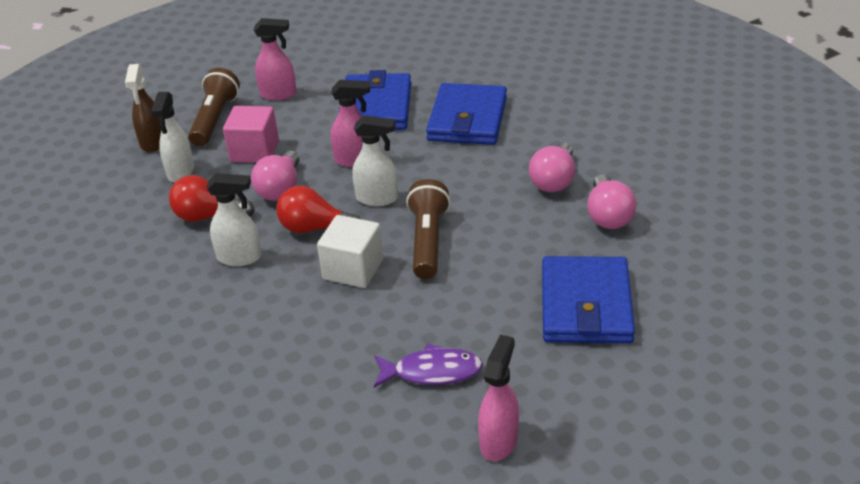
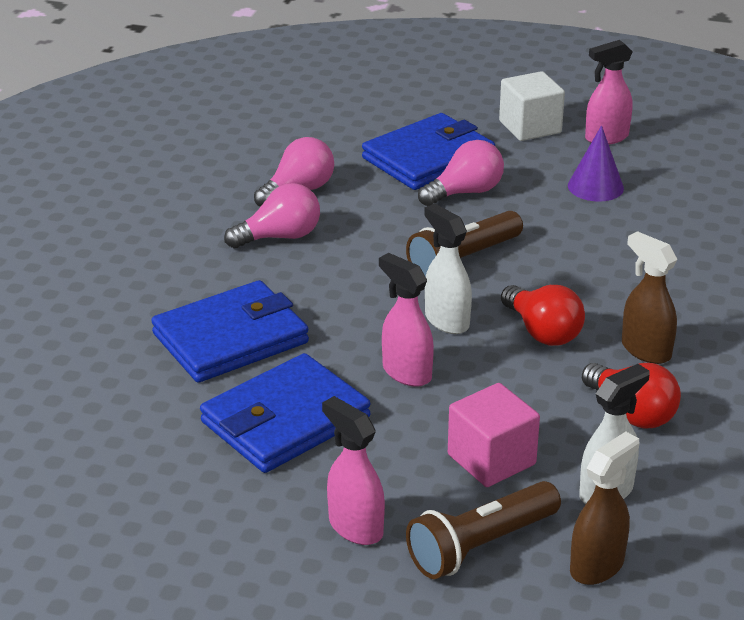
camera: 135 degrees left, 5 degrees down
(240, 257) = (645, 350): white spray bottle -> brown spray bottle
(280, 189) = (522, 393): pink light bulb -> pink light bulb (465, 192)
(353, 269) = (557, 278): white cube -> white cube (530, 127)
(432, 372) = (595, 187): purple fish -> purple cone

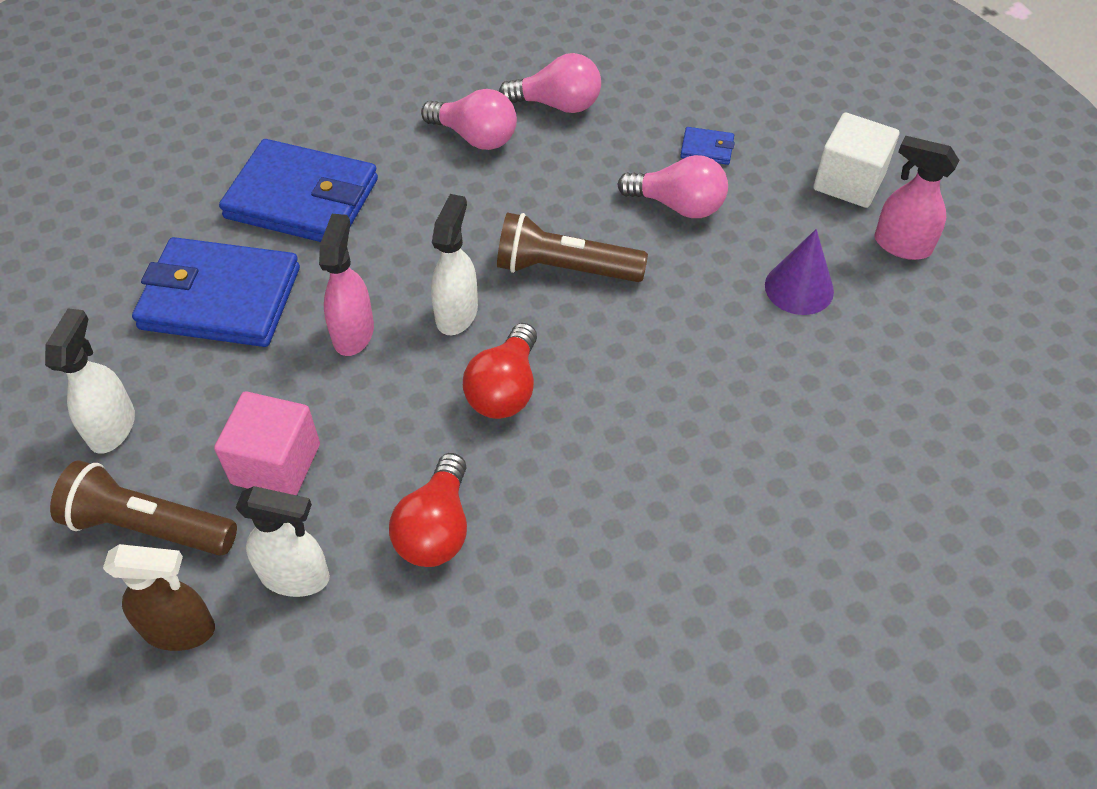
camera: 50 degrees right, 20 degrees up
(355, 527) = (112, 427): pink spray bottle -> white spray bottle
(428, 158) = (707, 148): blue wallet -> blue wallet, size x0.40
(645, 350) = (550, 483): brown spray bottle -> none

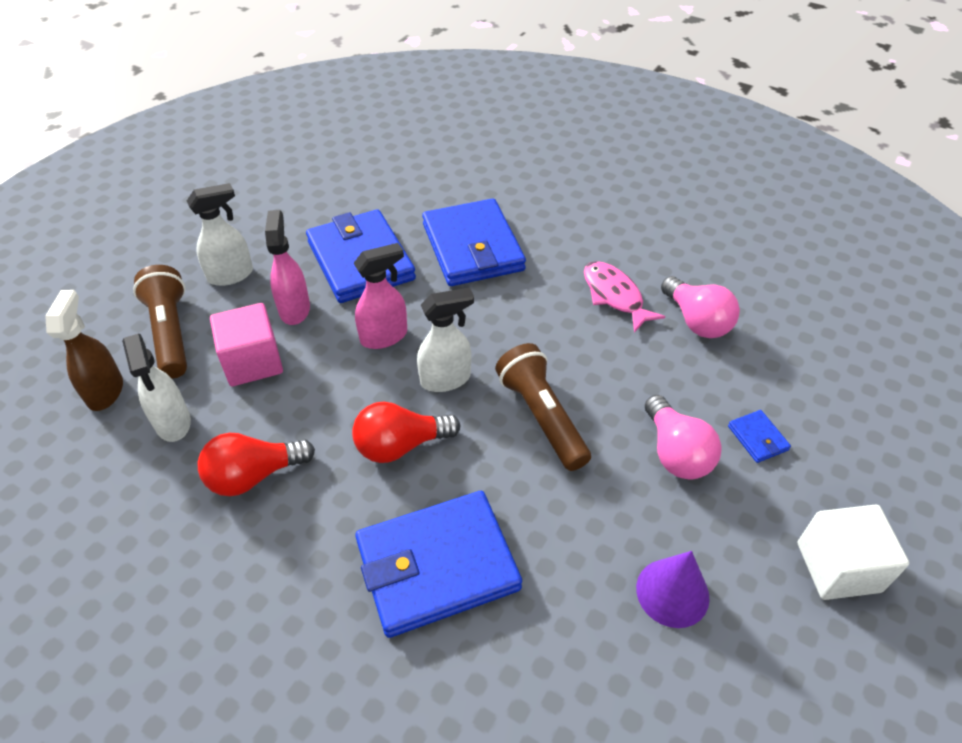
camera: 55 degrees right, 5 degrees down
(180, 629) = (105, 391): brown spray bottle -> brown spray bottle turned 150 degrees counterclockwise
(475, 137) = (614, 296): pink light bulb -> pink fish
(658, 428) = (437, 565): none -> blue wallet
(901, 245) = (808, 655): pink spray bottle -> pink spray bottle (294, 309)

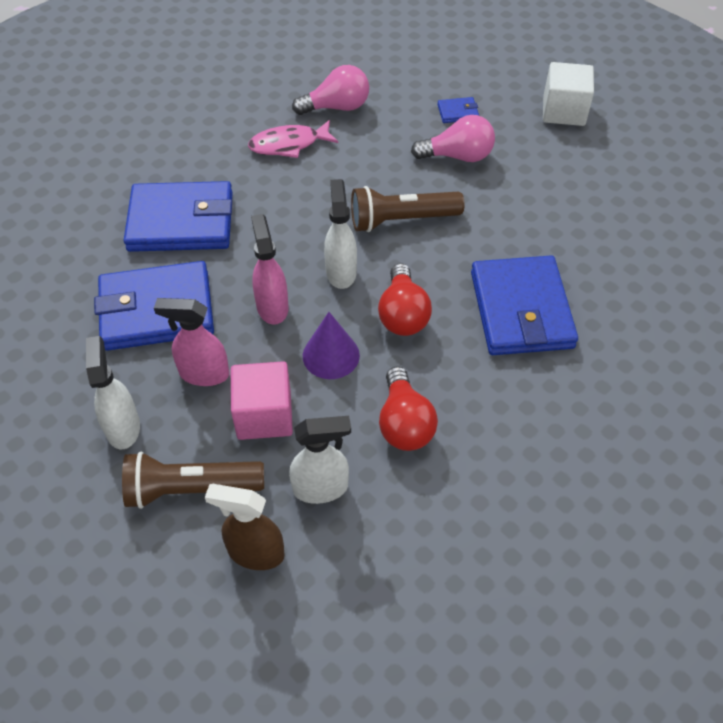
camera: 75 degrees left, 5 degrees up
(672, 592) = (566, 190): purple cone -> purple cone (331, 355)

